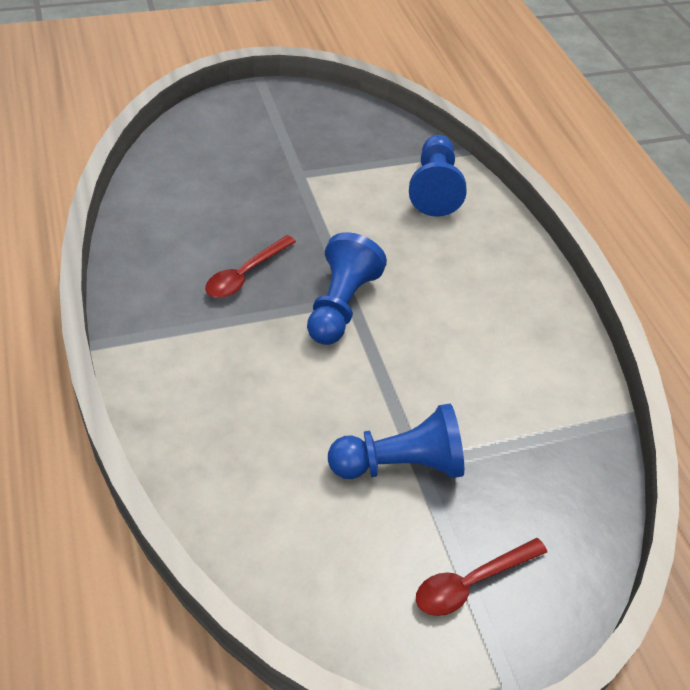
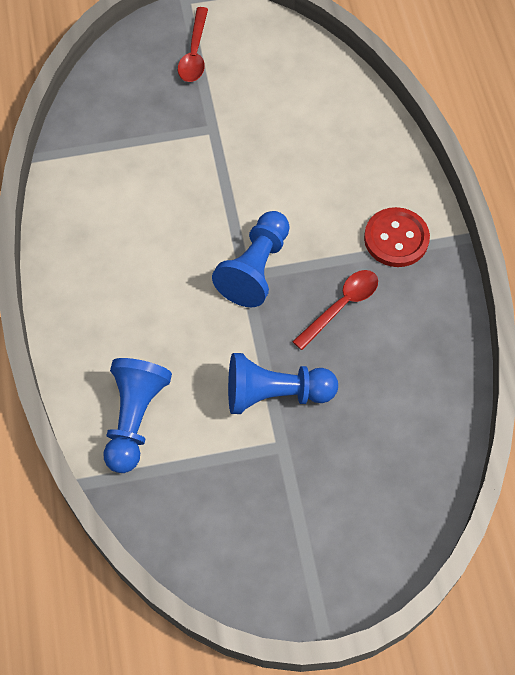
camera: 170 degrees left, 15 degrees up
(179, 339) = (396, 239): none -> red button
(400, 464) = (227, 128): blue pawn -> blue pawn (275, 394)
(471, 583) = (194, 53): red spoon -> red spoon turned 120 degrees clockwise

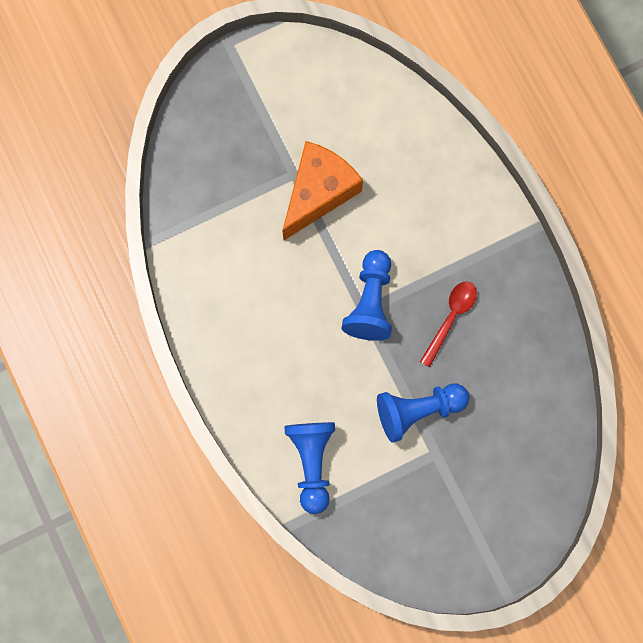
camera: 15 degrees left, 15 degrees up
(194, 53) = (254, 99): red spoon -> none
(233, 151) = (318, 193): none -> orange cheese
(396, 239) = (480, 243): red button -> none

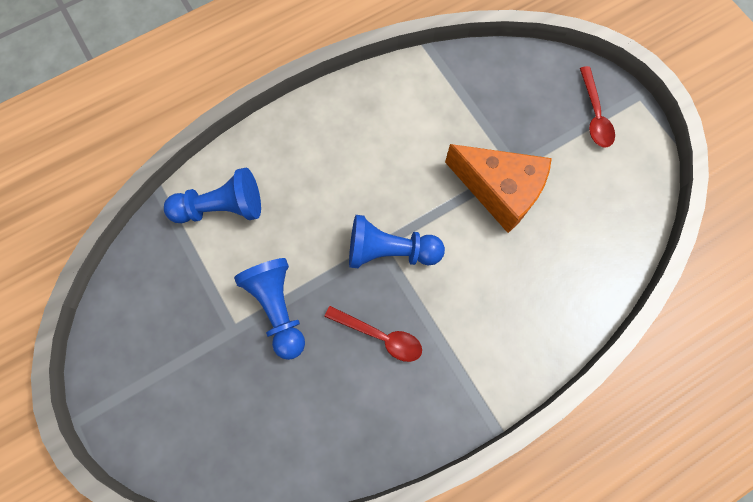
camera: 85 degrees right, 5 degrees down
(246, 90) = (594, 115): none -> red spoon

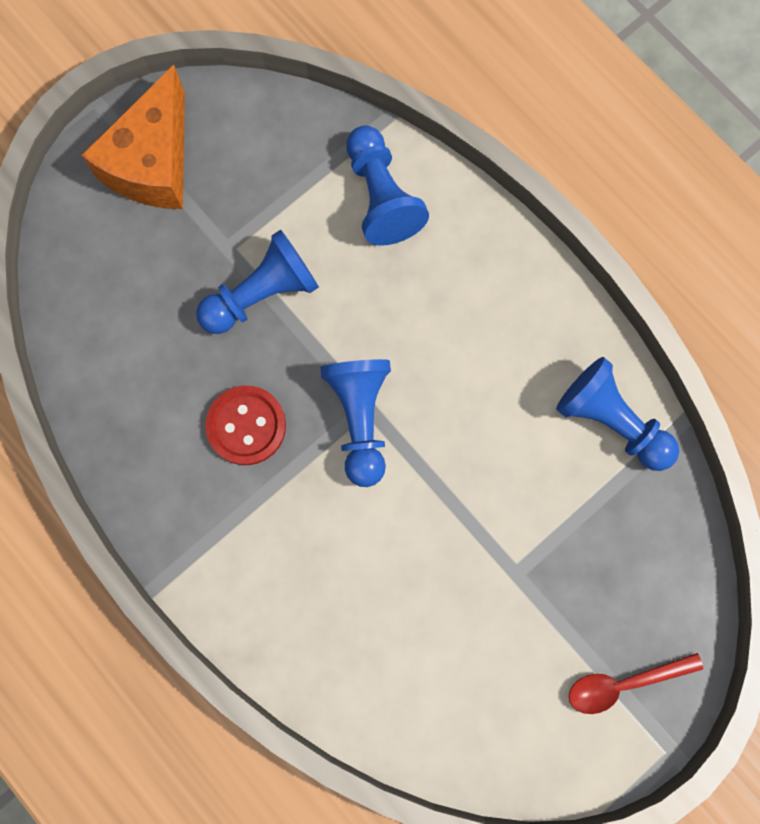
camera: 80 degrees right, 5 degrees up
(380, 336) = (246, 426): red spoon -> red button
(420, 88) = (611, 421): none -> blue pawn
(499, 191) = (473, 555): orange cheese -> orange cheese (153, 162)

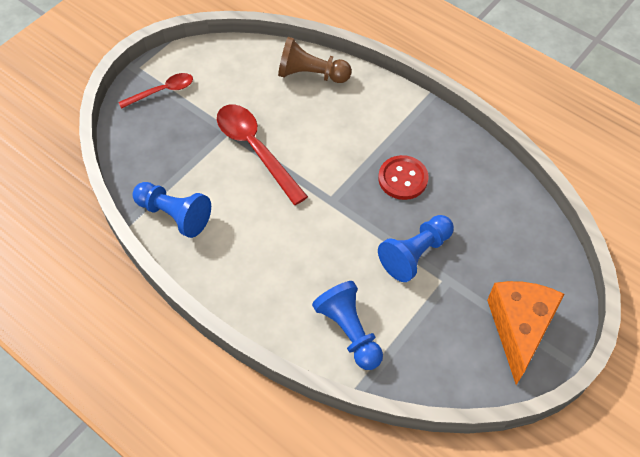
camera: 170 degrees right, 20 degrees down
(353, 676) = (311, 74): none -> brown pawn
(360, 419) = (333, 193): blue pawn -> none
(472, 524) = (255, 149): none -> red spoon

